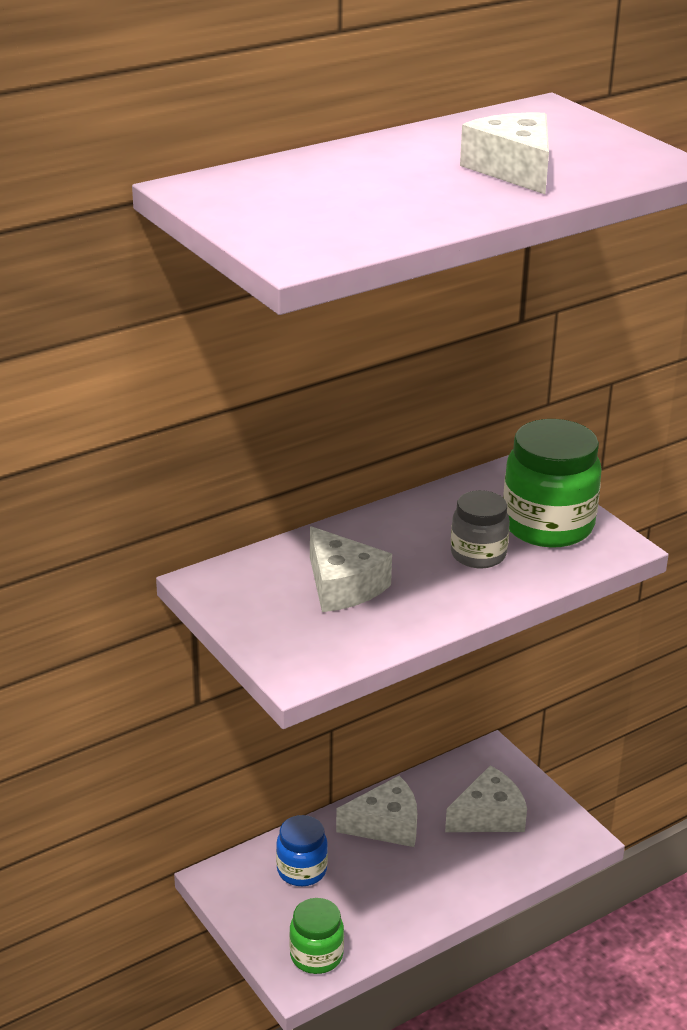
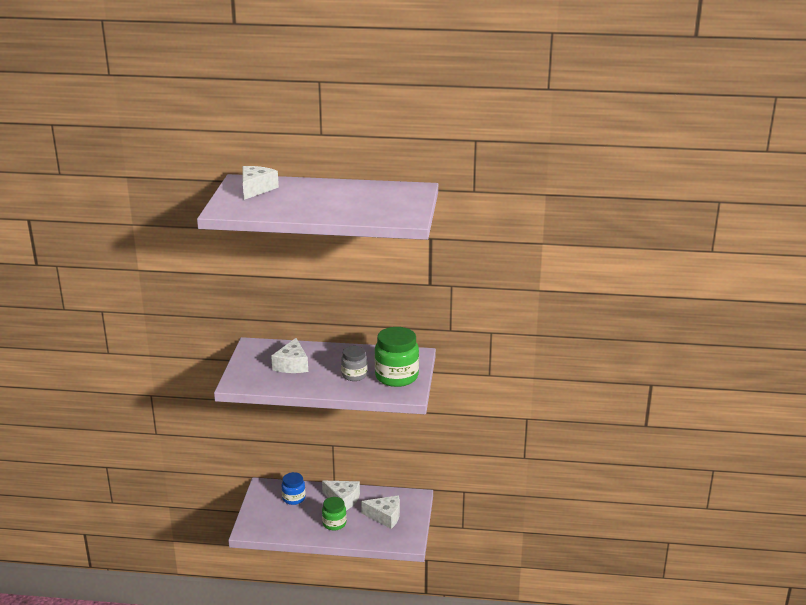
camera: 40 degrees right, 5 degrees down
(316, 955) = (262, 527): green jar -> green jar (334, 523)
(513, 169) = (351, 205): white cheese -> white cheese (256, 189)

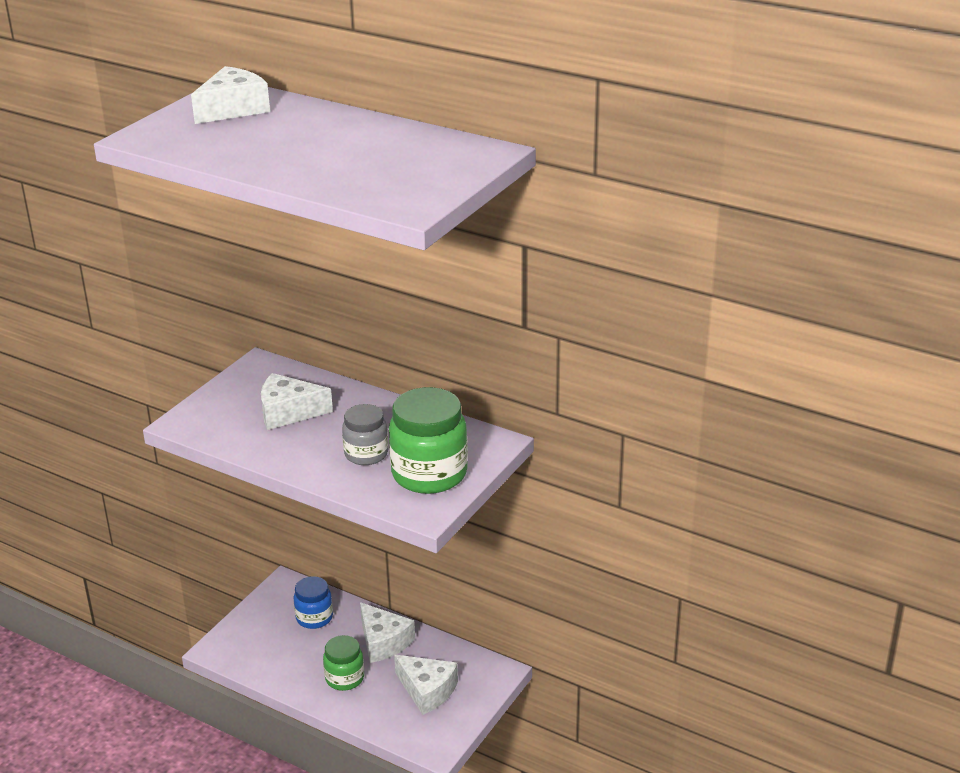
camera: 25 degrees right, 5 degrees up
(292, 365) = (288, 412): white cheese -> white cheese turned 60 degrees clockwise

